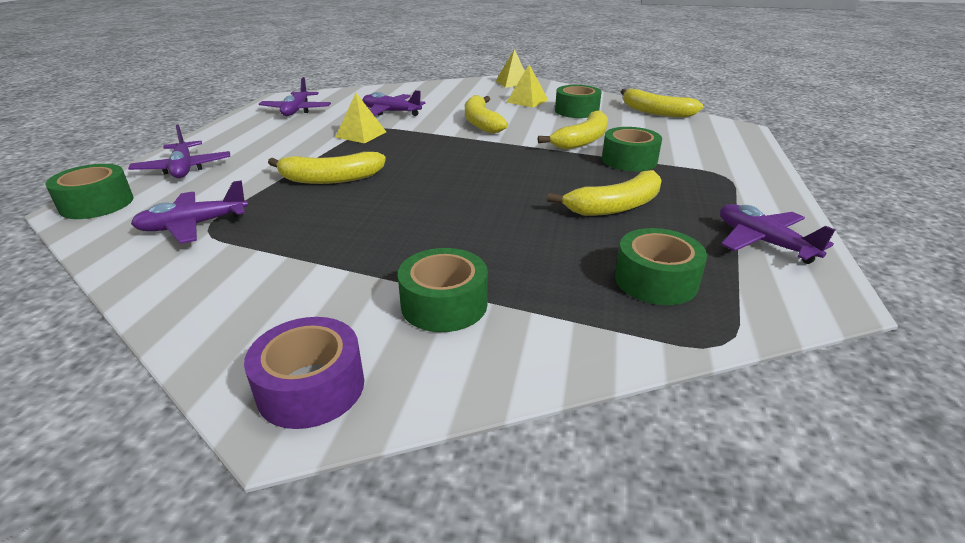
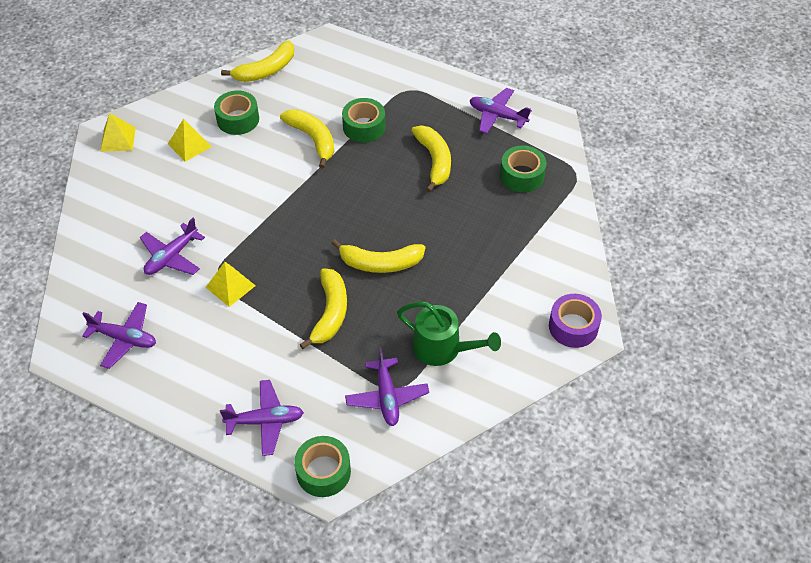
camera: 75 degrees left, 20 degrees up
(270, 253) = (442, 348): none -> green watering can
(444, 304) = (521, 268): green tape -> none
(481, 123) = (238, 193): yellow banana -> yellow banana (380, 263)
(763, 242) = (497, 116): purple plane -> purple plane turned 45 degrees clockwise

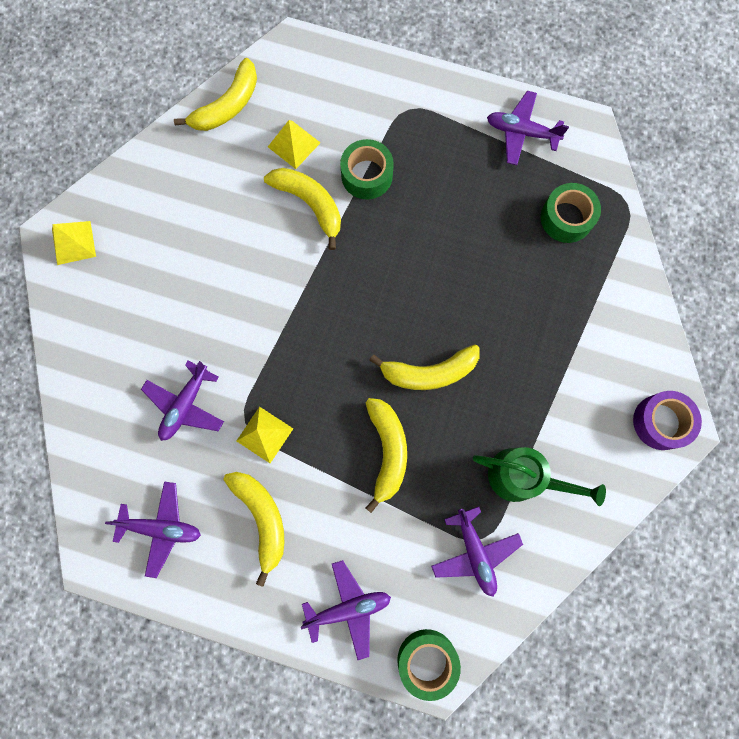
camera: 10 degrees left, 25 degrees up
(189, 145) = (163, 237): yellow pyramid -> yellow pyramid (294, 144)
(238, 119) = (212, 188): green tape -> none
(434, 161) = (461, 213): yellow banana -> yellow banana (262, 518)

